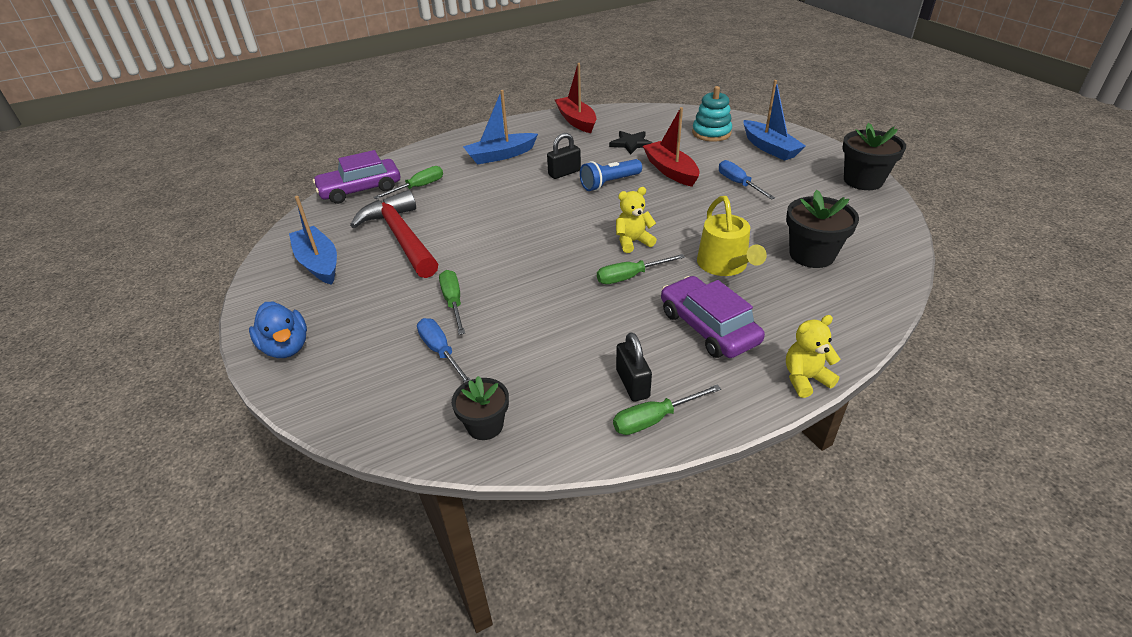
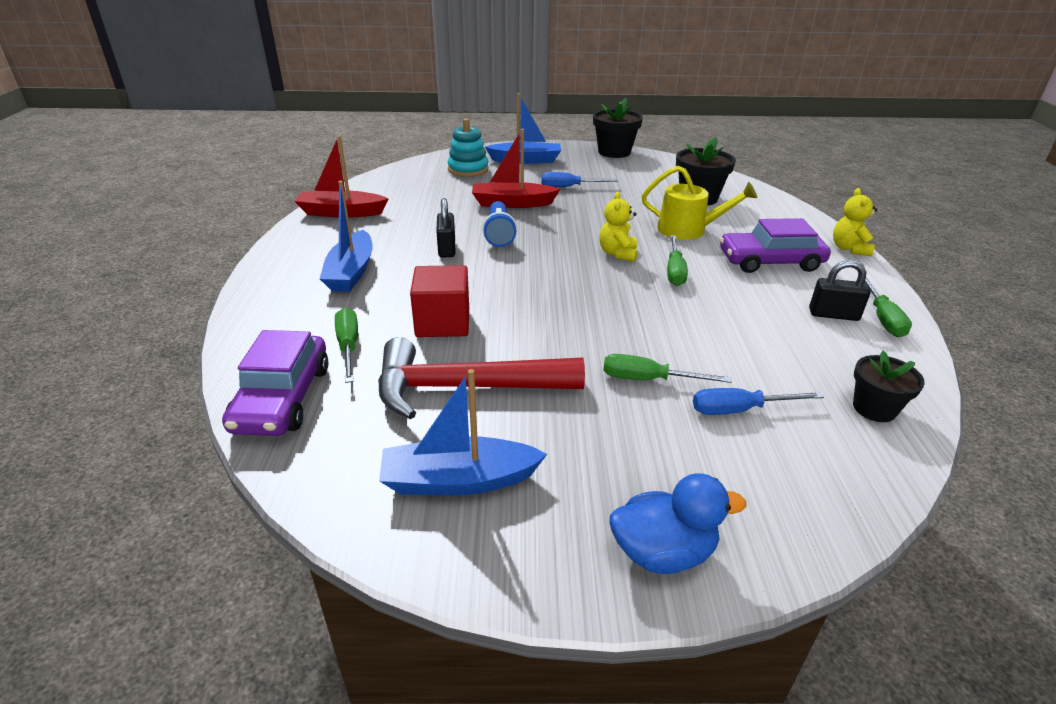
camera: 65 degrees left, 5 degrees down
(466, 206) = (443, 323): none -> red cube
(631, 143) = (435, 203): black star -> none

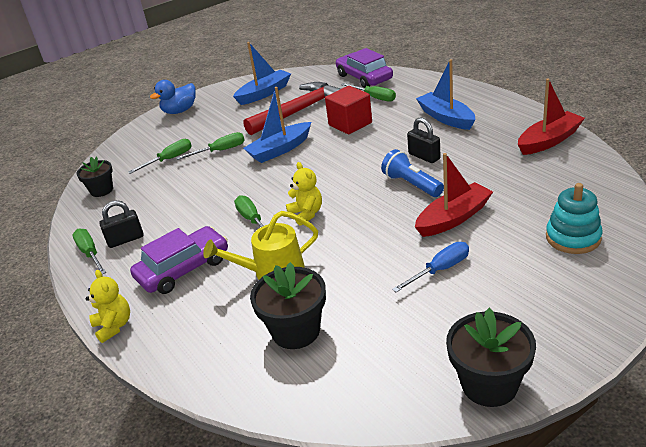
camera: 150 degrees right, 0 degrees up
(526, 160) = (553, 291): blue boat -> blue boat (279, 150)
(739, 410) = (169, 159): blue screwdriver -> green screwdriver

